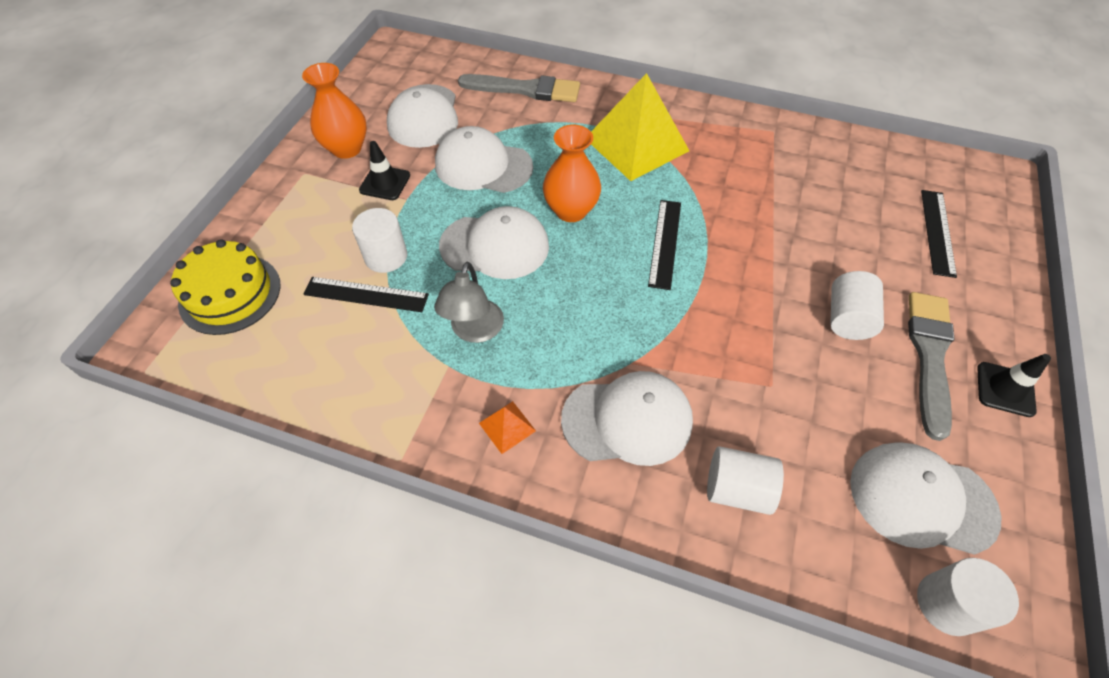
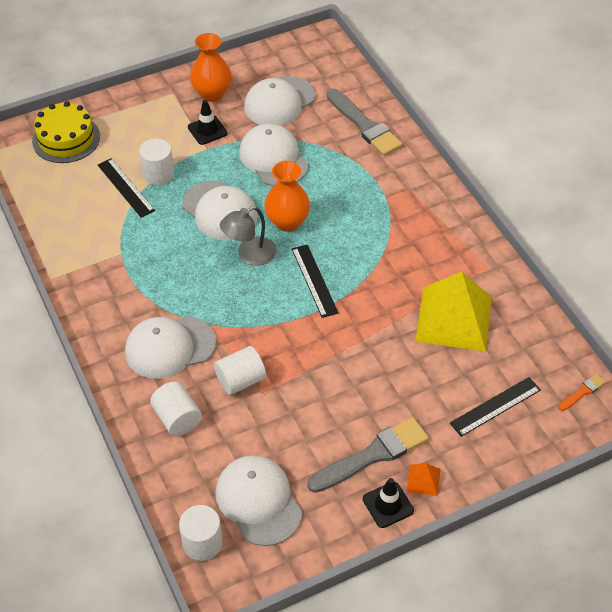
camera: 45 degrees right, 5 degrees down
(474, 331) = (153, 247): grey lamp -> grey lamp (249, 255)
(507, 427) = (112, 303): orange pyramid -> orange pyramid (423, 480)
(627, 420) = (169, 347): white cap -> white cap turned 120 degrees clockwise
(636, 144) = (384, 211): yellow pyramid -> yellow pyramid (454, 318)
(665, 243) = (314, 280): black ruler -> black ruler turned 75 degrees counterclockwise
(847, 319) = (356, 400): white cylinder -> white cylinder (240, 380)
(965, 172) = (583, 392): none -> orange brush

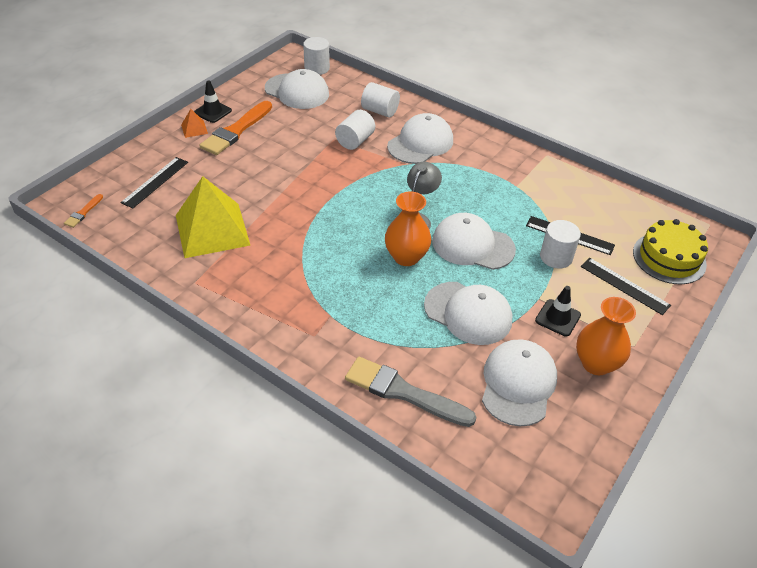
camera: 150 degrees right, 5 degrees down
(314, 280) = (348, 219): black ruler -> black ruler (624, 285)
(372, 455) = (236, 131): grey brush -> orange brush

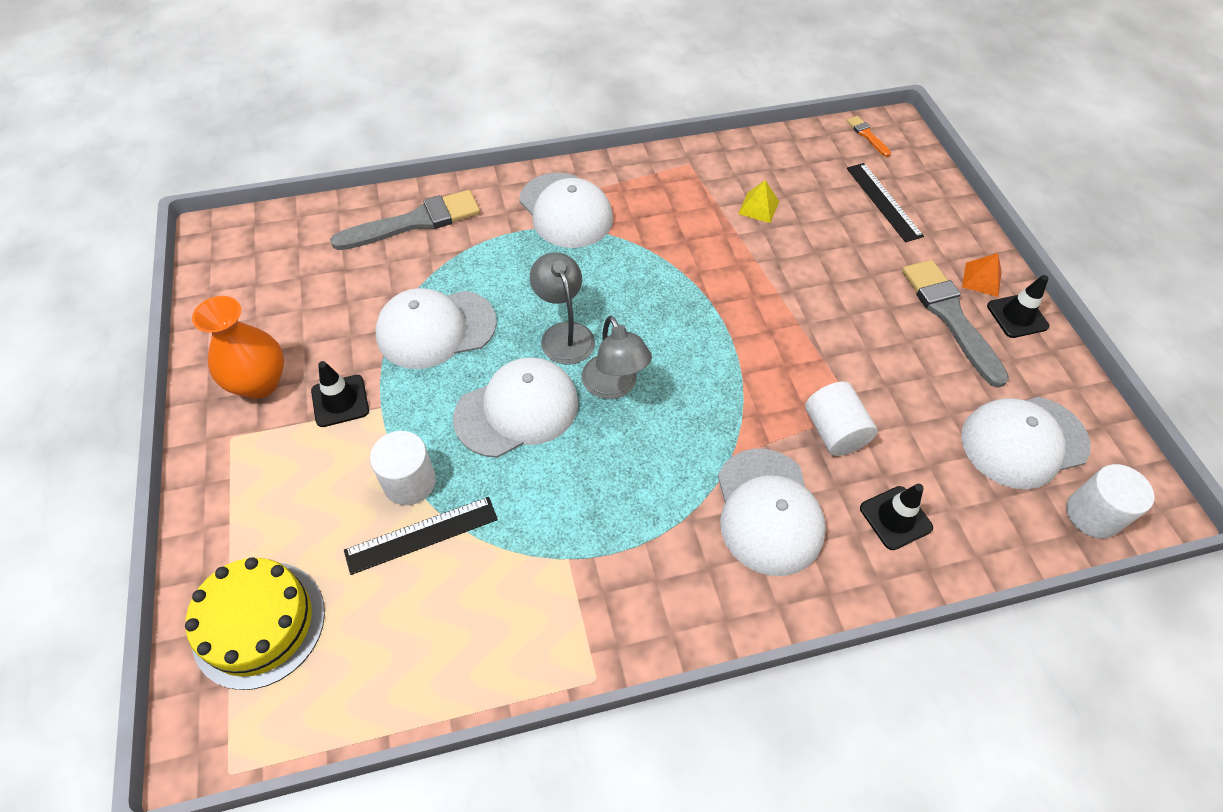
camera: 130 degrees right, 10 degrees up
(212, 230) = (758, 207): yellow pyramid -> yellow pyramid, size x0.41
(236, 131) = (950, 317): orange brush -> grey brush
(380, 111) = (895, 518): white cylinder -> black traffic cone
(406, 257) = (564, 334): orange vase -> grey lamp
(518, 384) = (323, 303): white cap -> white cap (566, 211)
(624, 285) = (293, 515): black ruler -> none

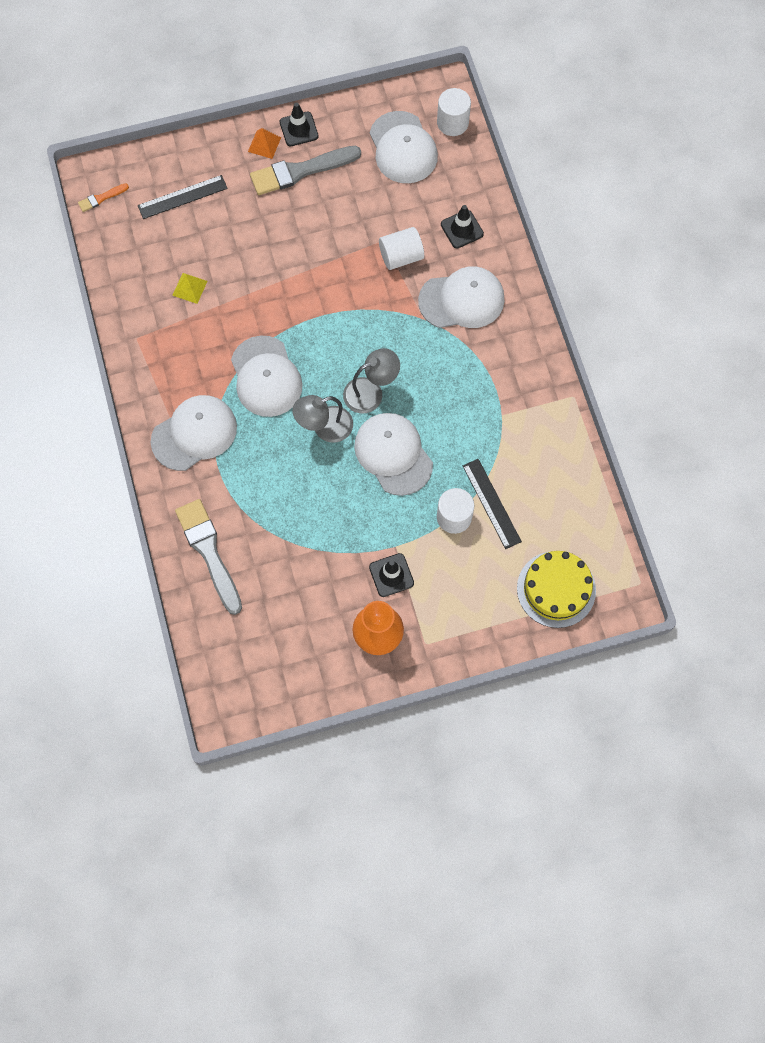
camera: 90 degrees left, 15 degrees up
(435, 329) = (323, 519): white cap -> white cap (266, 377)

